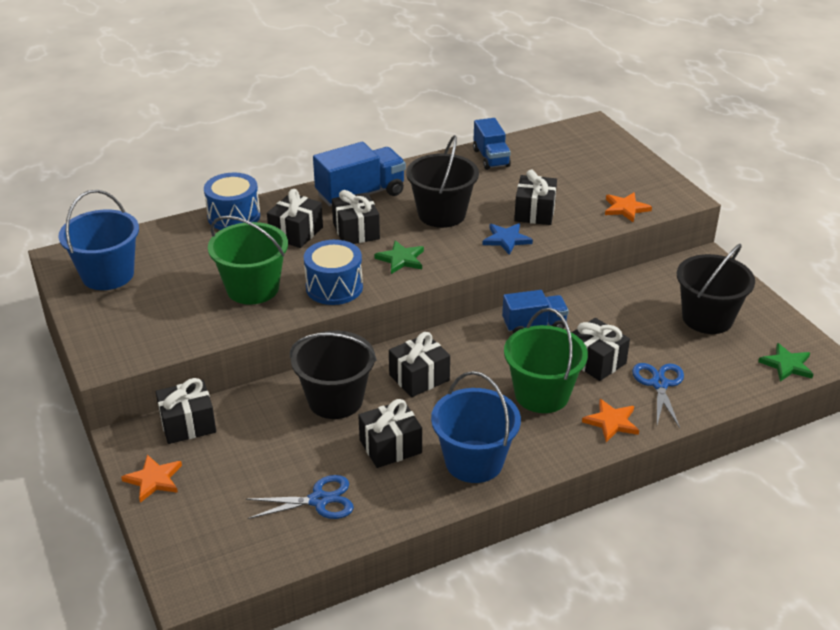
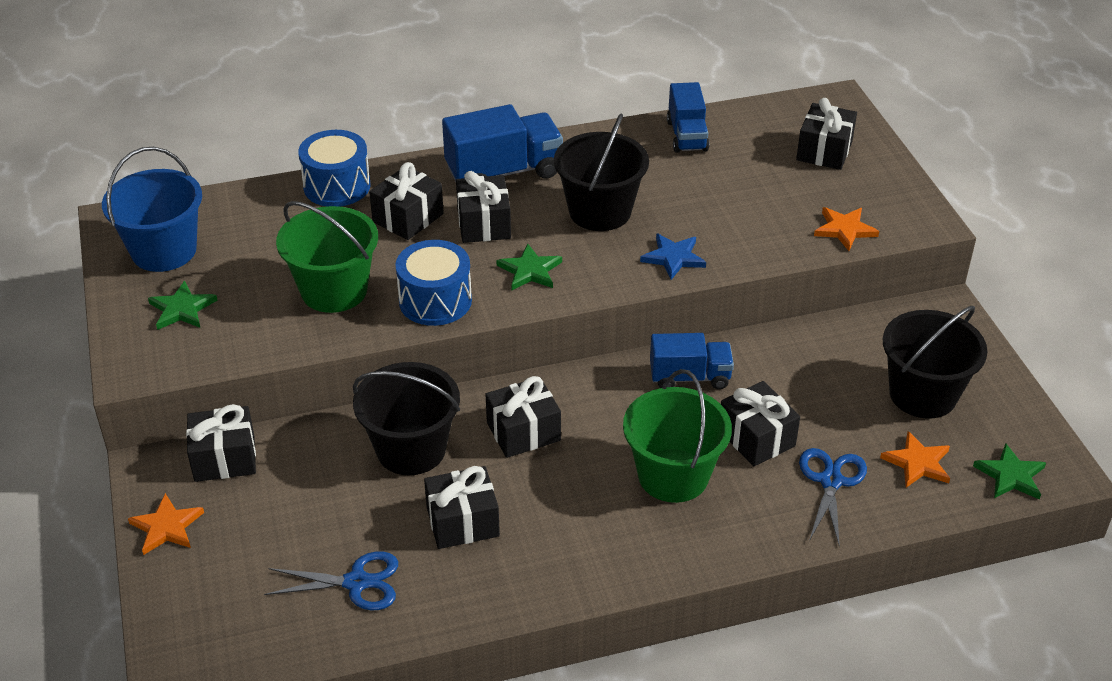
camera: 10 degrees right, 5 degrees up
(134, 314) = (182, 309): none -> green star
(474, 461) = (561, 557): blue bucket -> none
(534, 212) = (722, 222): black gift -> black gift (824, 151)
(611, 422) = (752, 526): orange star -> orange star (917, 463)

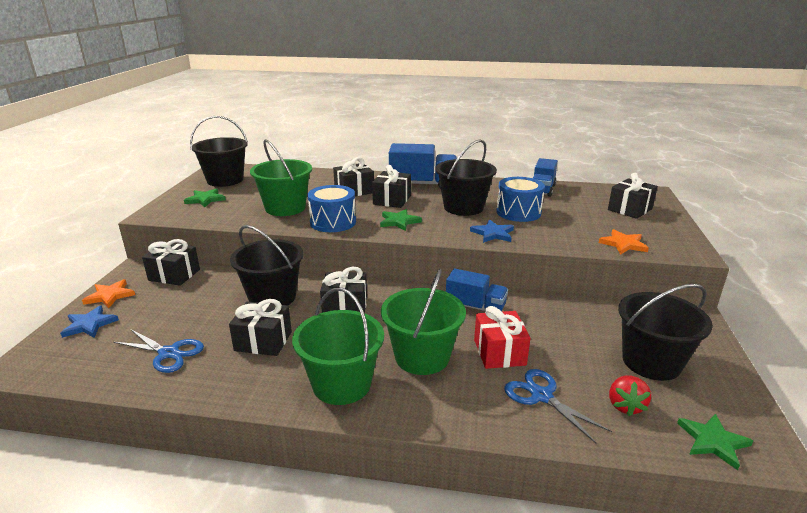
camera: 25 degrees right, 15 degrees down
(164, 251) = (225, 180): blue bucket -> black bucket
(195, 581) = (89, 324): none -> blue star
(337, 186) = (331, 175): blue drum -> blue drum (518, 212)
(607, 545) = (341, 384): none -> green bucket
(756, 438) = (499, 352): black gift -> red gift
(831, 481) = (541, 396): blue scissors -> blue scissors turned 75 degrees counterclockwise
(917, 463) = (625, 406): orange star -> red strawberry

